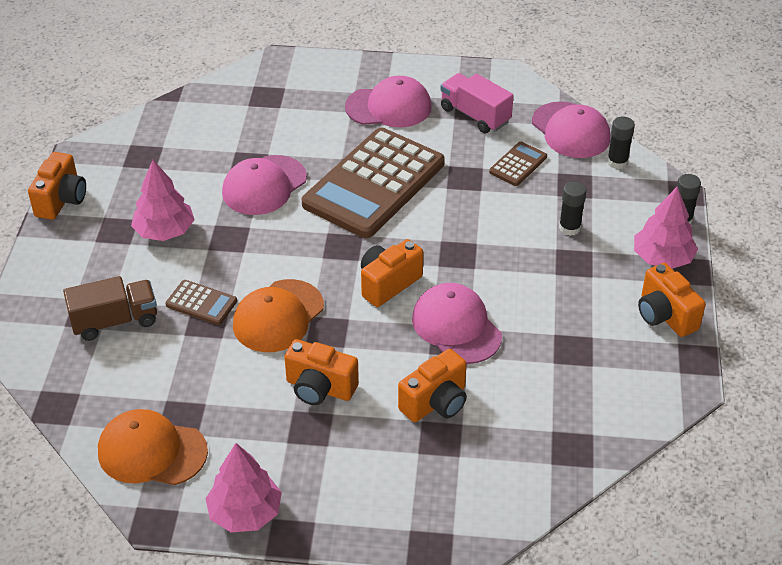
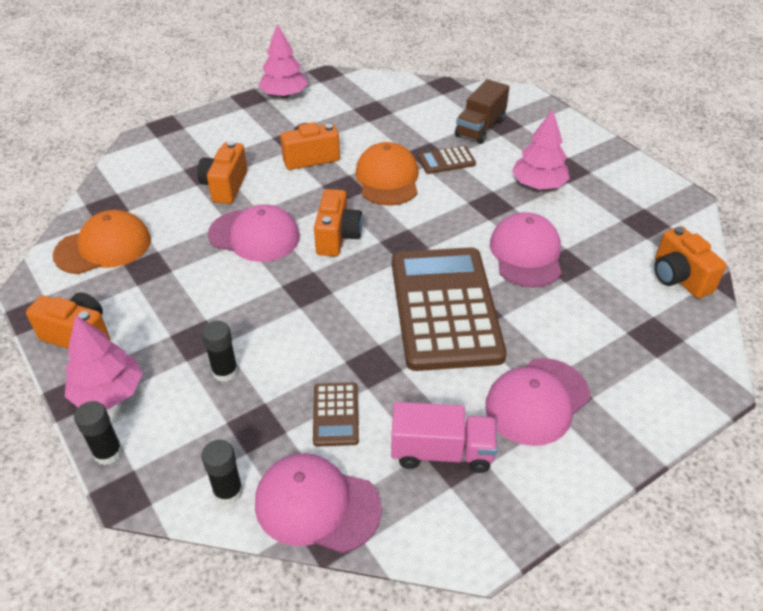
camera: 140 degrees right, 0 degrees up
(61, 200) = (634, 166): orange camera -> orange camera (679, 278)
(152, 451) = (367, 92): orange cap -> orange cap (103, 247)

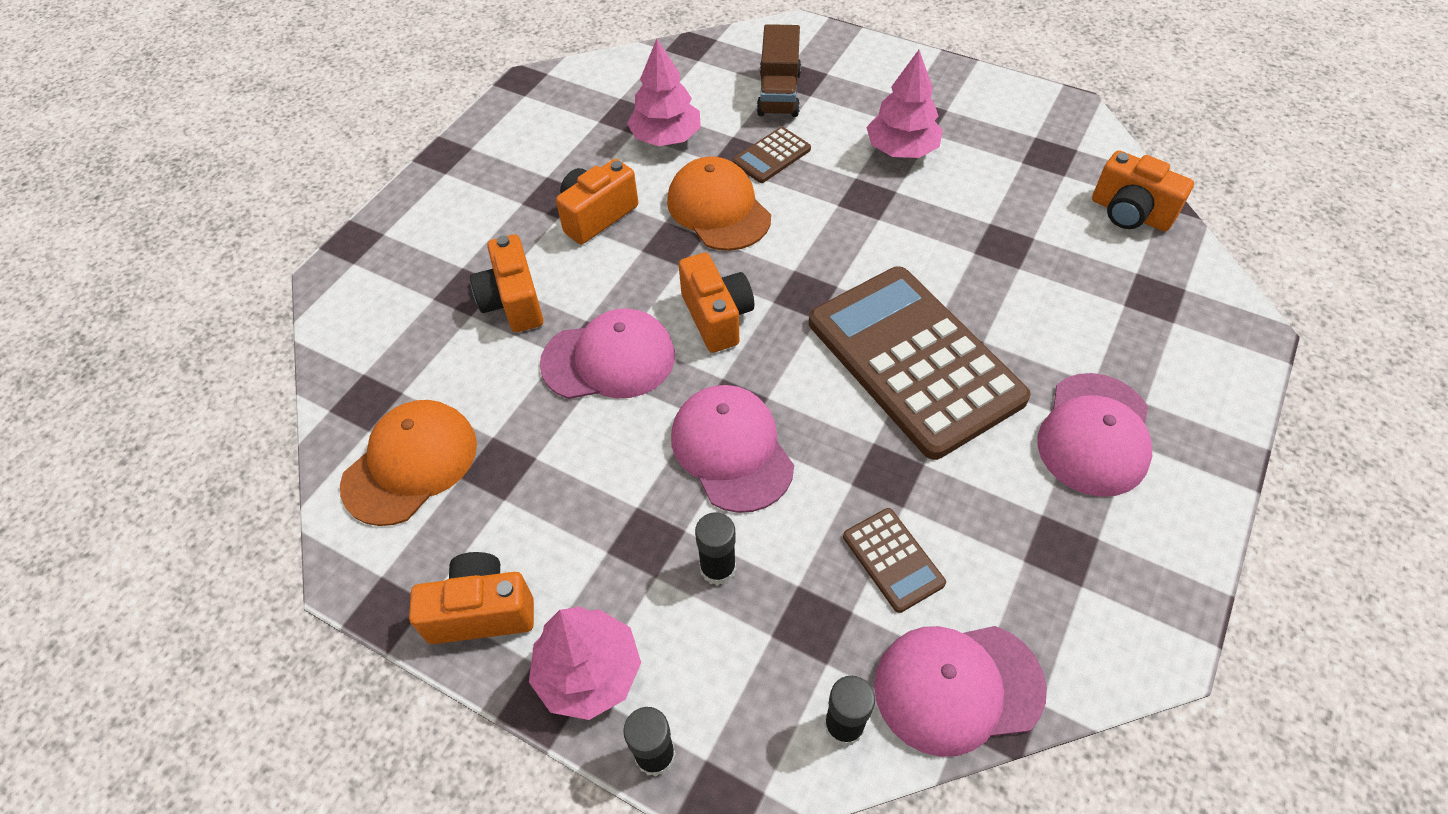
camera: 25 degrees left, 10 degrees up
(284, 95) = (490, 133): pink tree -> pink tree (666, 138)
(442, 452) = (1042, 548): pink truck -> none
(526, 254) = (952, 249): pink cap -> pink cap (731, 450)

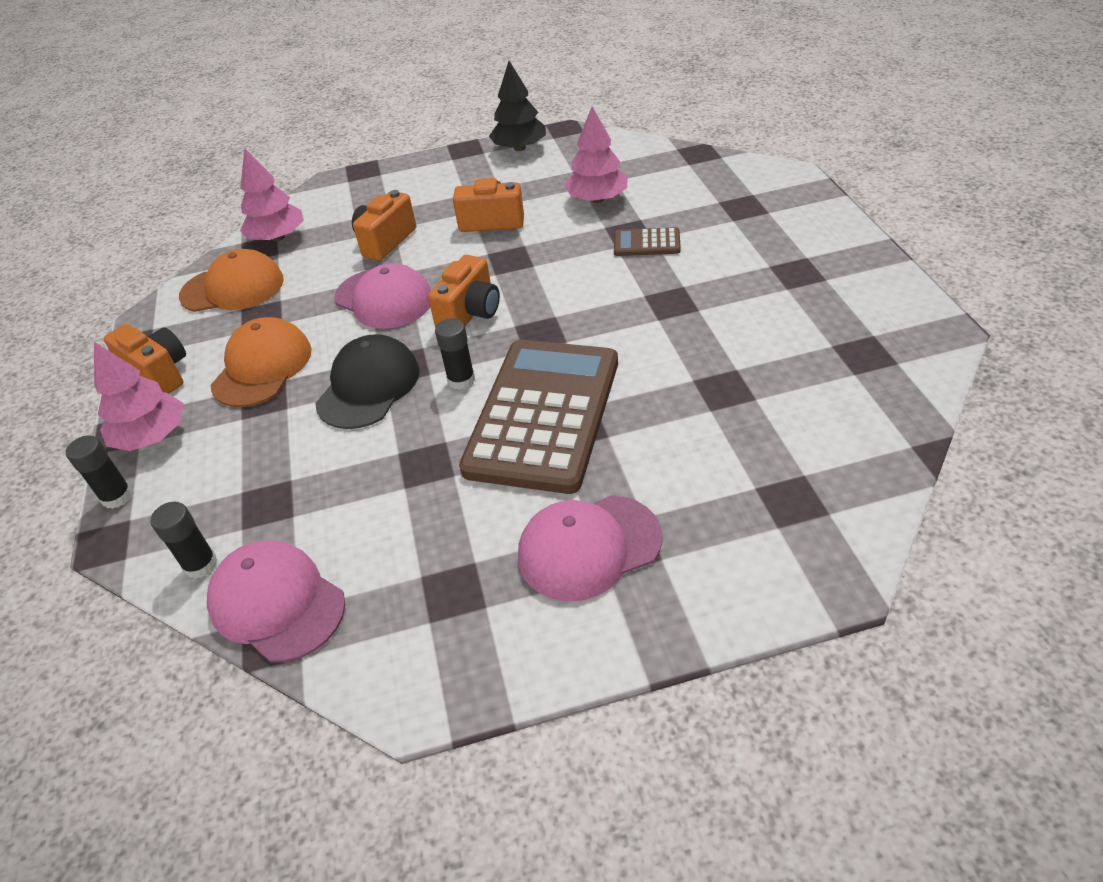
camera: 50 degrees right, 10 degrees down
(505, 124) = (519, 148): none -> black tree
(718, 209) = (565, 256): orange cap -> orange cap (262, 367)
(718, 568) = (271, 438): black glue stick -> black glue stick (461, 380)
(731, 450) = (368, 386): pink cap -> black cap
(779, 93) = (712, 208): brown truck -> none
(893, 560) = (353, 509): brown calculator -> none
(901, 149) = (745, 286): pink tree -> pink tree (277, 237)
(1130, 213) = (869, 432): orange camera -> none

